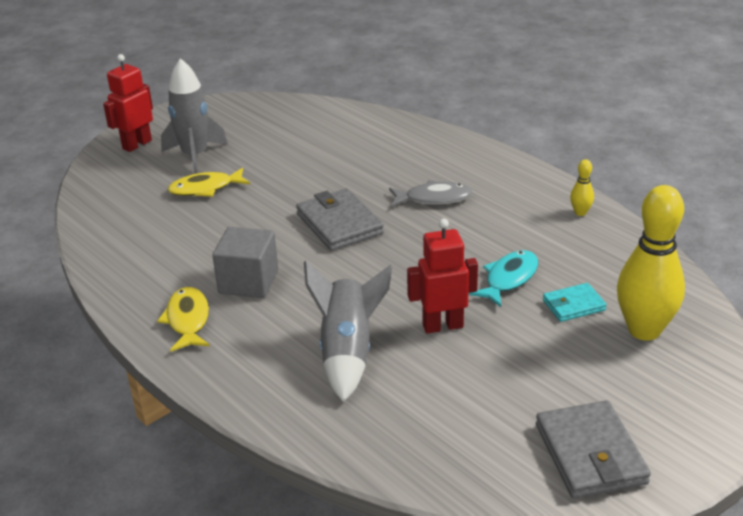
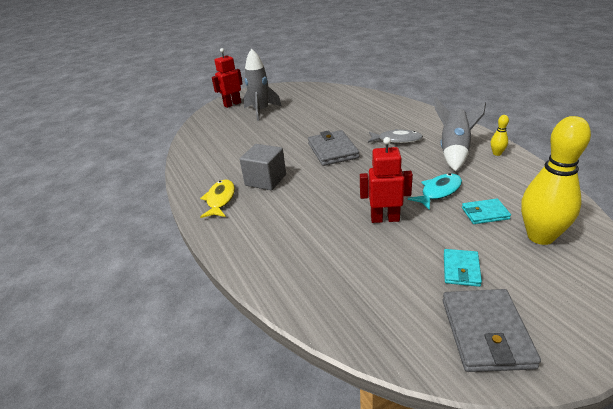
camera: 15 degrees right, 0 degrees up
(205, 189) = (260, 127): yellow fish -> none
(347, 352) = (314, 230): grey rocket -> grey rocket (454, 151)
(552, 383) = (461, 269): none -> turquoise wallet

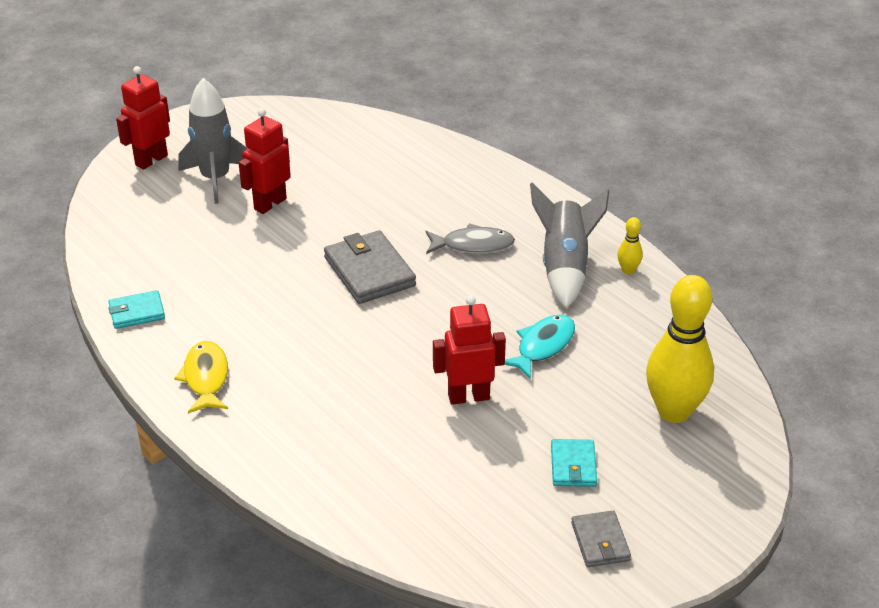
camera: 15 degrees left, 5 degrees up
(265, 180) = (270, 336): grey cube -> none
(285, 121) = (270, 204): none -> red robot
(485, 213) = (606, 379): turquoise wallet -> turquoise wallet (137, 312)
(486, 332) = (600, 542): grey wallet -> grey wallet, size x0.58

